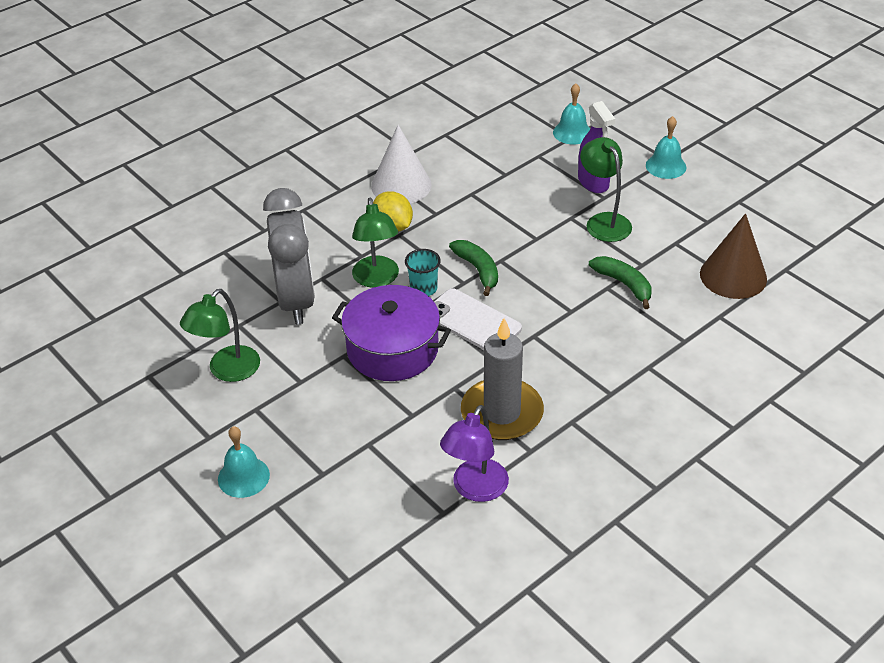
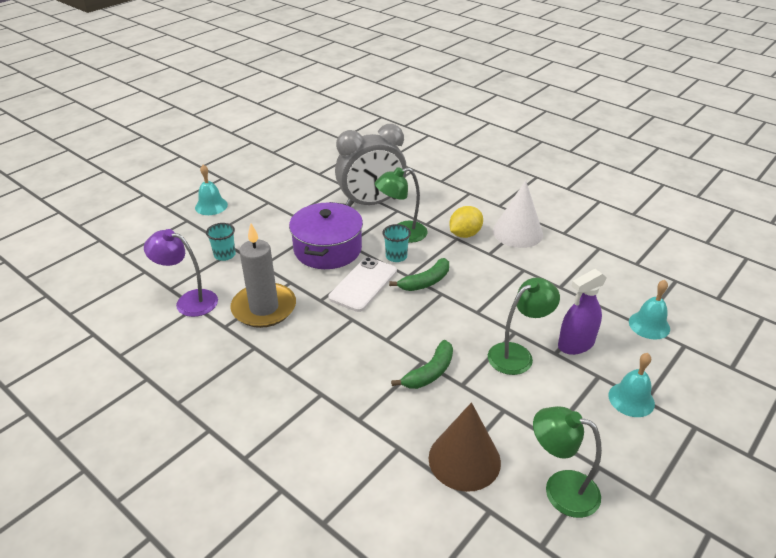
camera: 80 degrees right, 5 degrees down
(227, 371) = (301, 187): green lamp -> green lamp (560, 489)
(379, 455) = (224, 255): none -> turquoise cup

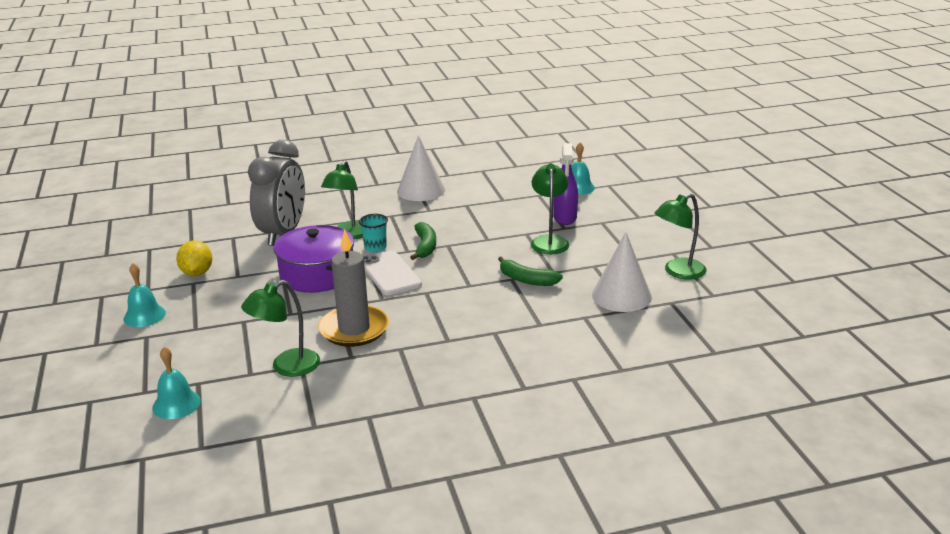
camera: 55 degrees left, 10 degrees down
(189, 301) = (286, 367): purple lamp -> green lamp
(224, 255) = (243, 329): turquoise cup -> none
(429, 372) = (526, 280): green banana -> green banana turned 135 degrees clockwise
(464, 459) = (621, 296): brown cone -> white cone
(465, 234) = (391, 210): yellow lemon -> yellow lemon (197, 273)
(631, 399) = (633, 220): turquoise bell -> turquoise bell (176, 404)

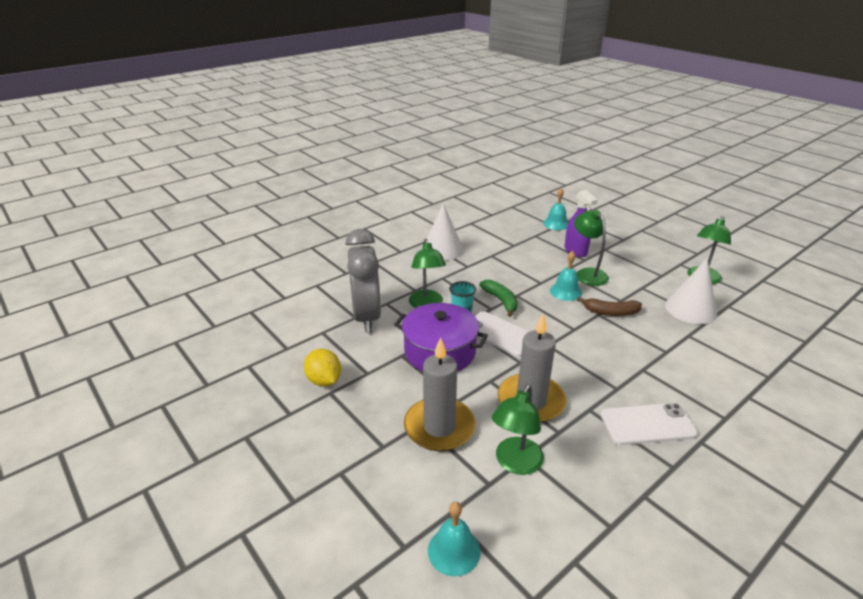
camera: 25 degrees left, 5 degrees up
(144, 315) = (315, 447): turquoise bell -> turquoise bell (565, 291)
(254, 327) = (439, 427): none -> grey candle
(439, 372) = (647, 424): none -> white phone
(526, 280) = (610, 312): green banana -> brown banana

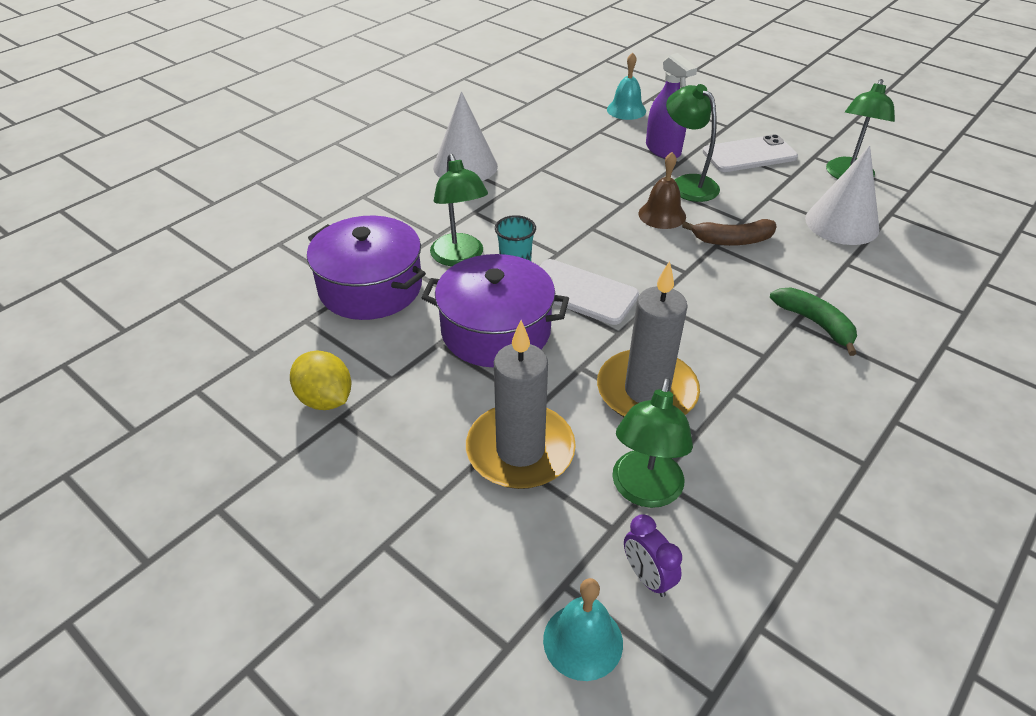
camera: 10 degrees left, 10 degrees up
(367, 317) = (371, 287): grey clock -> purple pot
(501, 301) = (570, 239): green banana -> green banana (815, 323)
(505, 518) = (647, 577): none -> purple clock
(565, 291) = (662, 215): turquoise bell -> brown bell
(647, 424) = (818, 405): white phone -> white phone (749, 155)

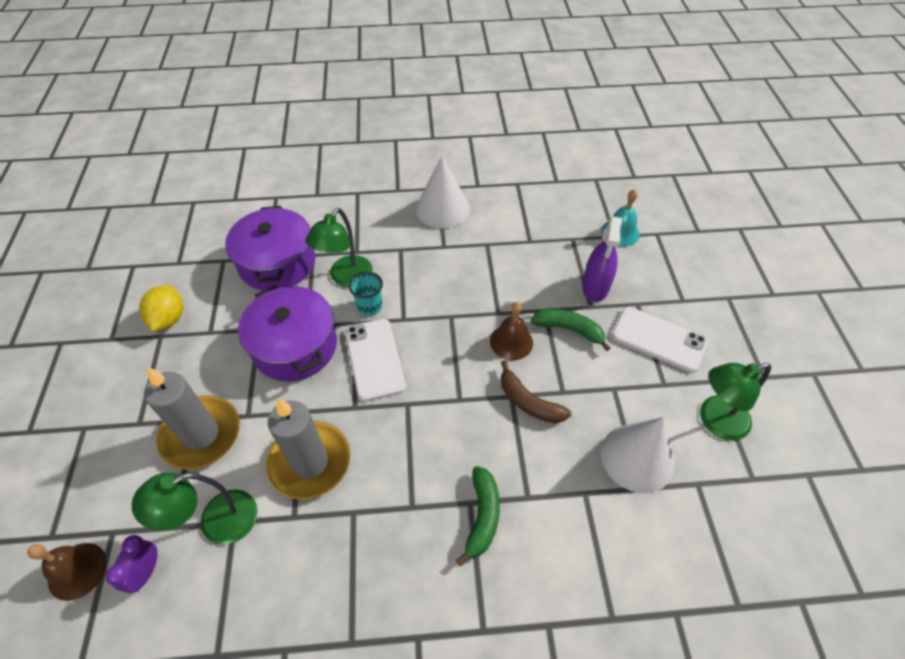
camera: 45 degrees right, 10 degrees up
(583, 641) = (77, 571): turquoise bell -> brown bell
(687, 183) = (569, 329): green lamp -> green banana

